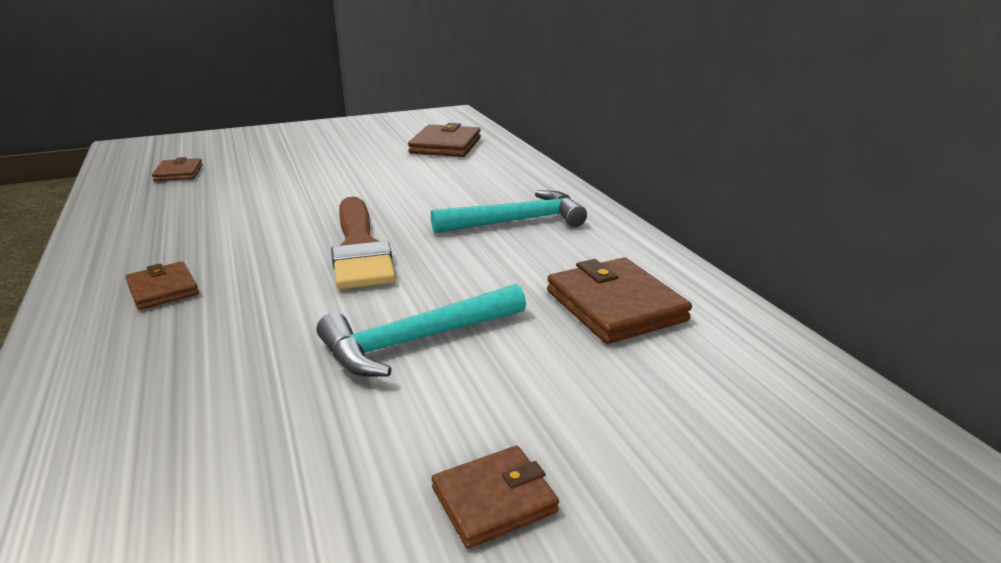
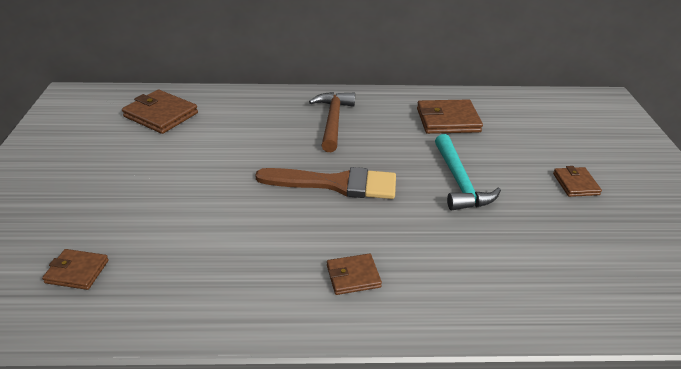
camera: 70 degrees left, 10 degrees up
(517, 221) = (333, 121): turquoise hammer -> brown hammer

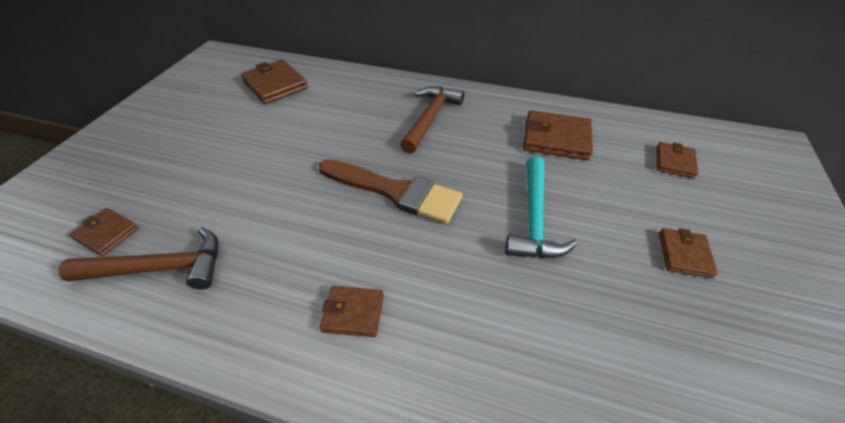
camera: 20 degrees right, 10 degrees up
(156, 285) = (161, 268): none -> brown hammer
(544, 122) = (674, 162): none -> brown wallet

